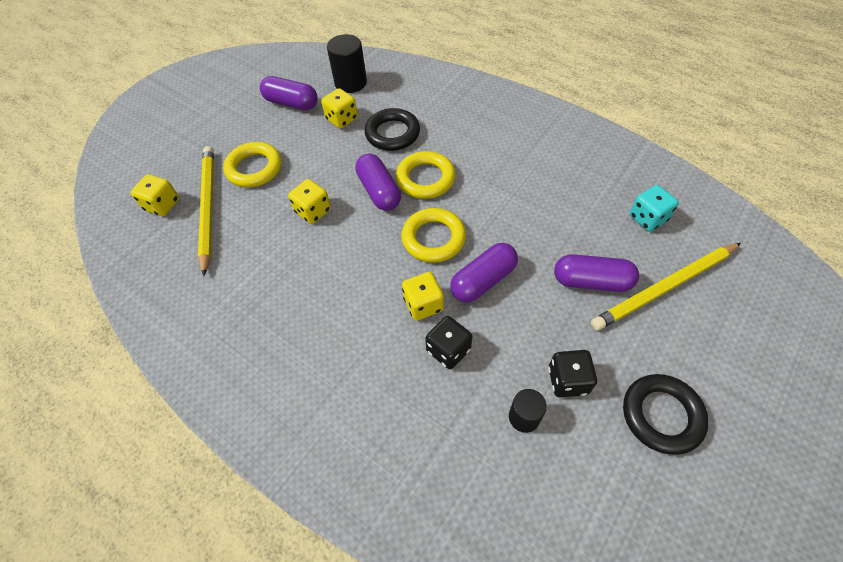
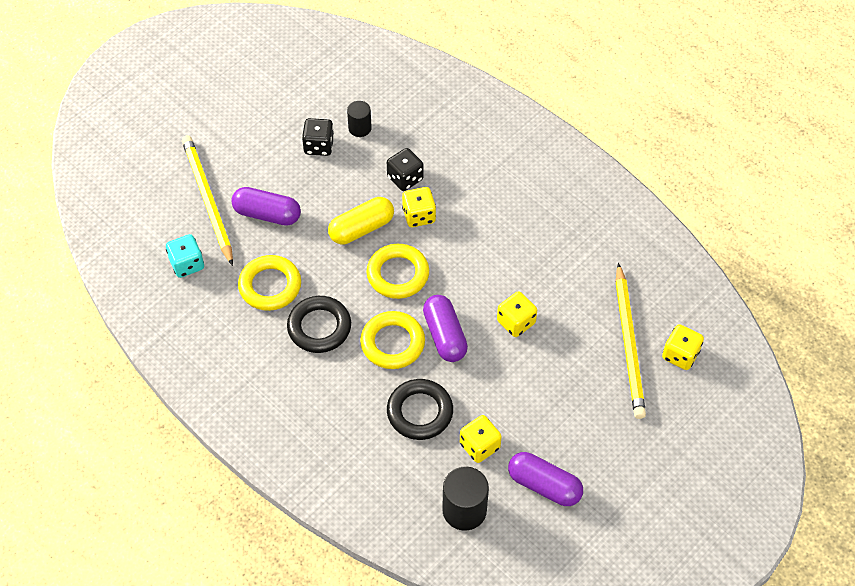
camera: 175 degrees left, 0 degrees up
(254, 168) = (583, 387): yellow ring -> yellow ring (270, 286)
(483, 280) = (361, 228): purple capsule -> yellow capsule
(661, 415) = (261, 117): black ring -> black ring (319, 327)
(665, 288) = (208, 200): yellow pencil -> yellow pencil turned 90 degrees counterclockwise

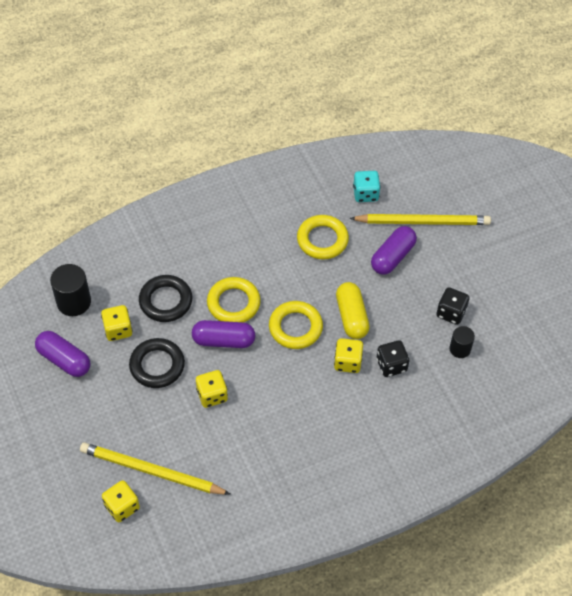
camera: 110 degrees right, 0 degrees up
(319, 327) = (270, 260): black ring -> black ring (157, 365)
(544, 485) = (64, 360): purple capsule -> purple capsule turned 75 degrees clockwise

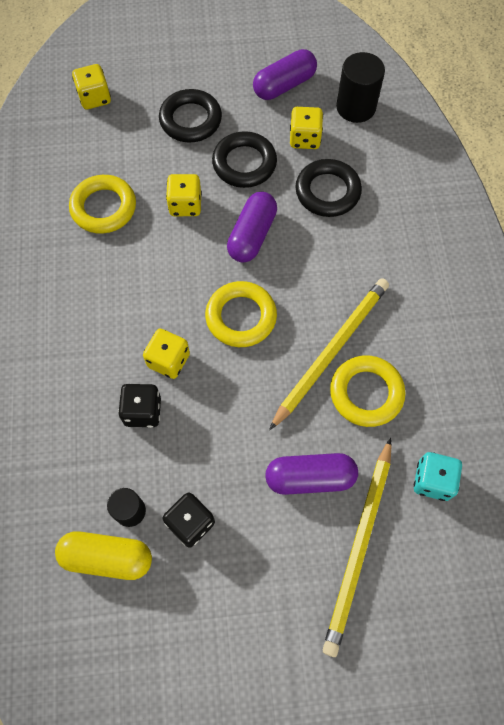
camera: 110 degrees right, 10 degrees up
(124, 420) = (190, 120): none -> black ring
(152, 471) = (120, 130): yellow pencil -> yellow pencil (331, 351)
(233, 303) = (300, 260): yellow ring -> yellow ring (104, 208)
(351, 317) = (232, 388): yellow capsule -> yellow capsule (107, 557)
(392, 257) = (310, 477): purple capsule -> purple capsule turned 60 degrees counterclockwise

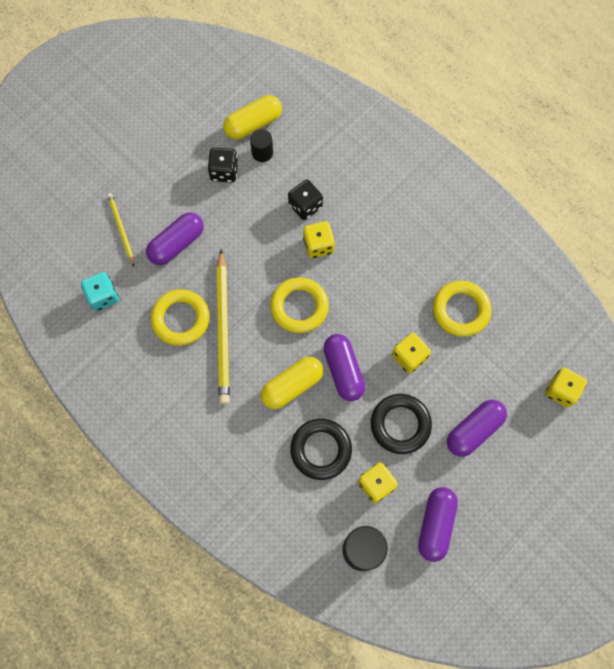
camera: 140 degrees right, 5 degrees up
(190, 120) = (474, 430): black ring -> purple capsule
(308, 256) = (292, 386): none -> yellow capsule
(359, 546) = (121, 229): yellow pencil -> yellow pencil, size x0.54

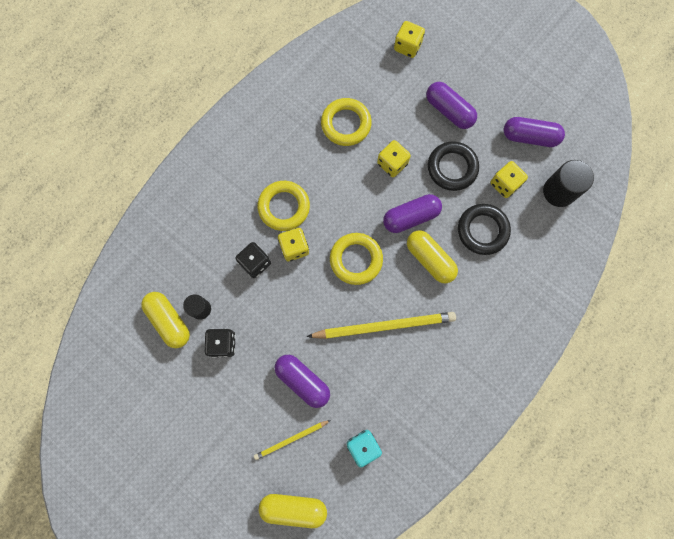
camera: 95 degrees left, 5 degrees up
(57, 227) = (293, 508): none -> yellow capsule
(180, 319) = (378, 367): yellow ring -> yellow ring (284, 207)

